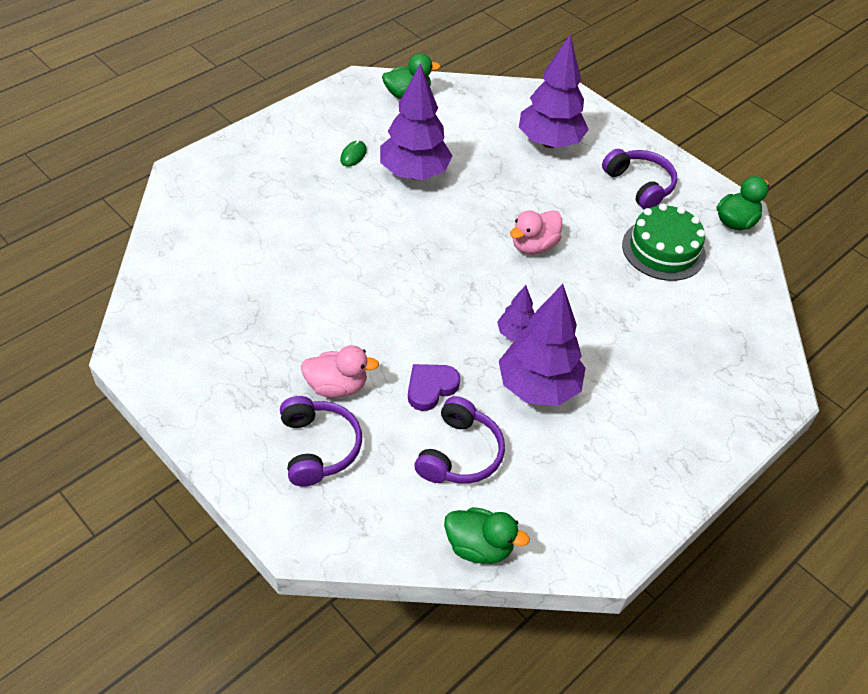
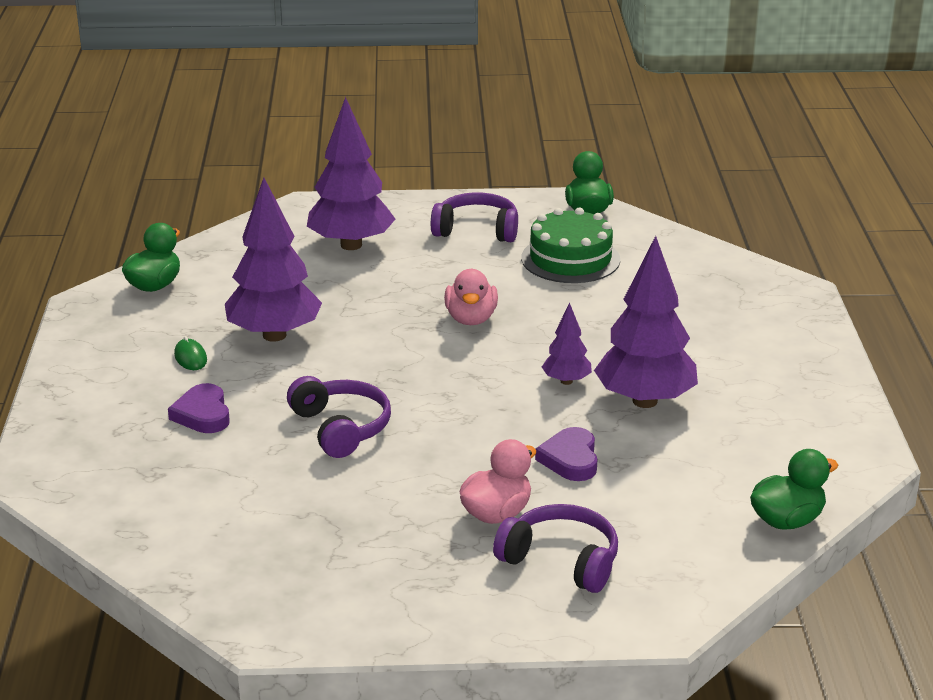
camera: 45 degrees left, 20 degrees down
(304, 196) = (203, 414): none -> purple heart
(460, 454) = (670, 480): purple headphones -> purple headphones (341, 428)

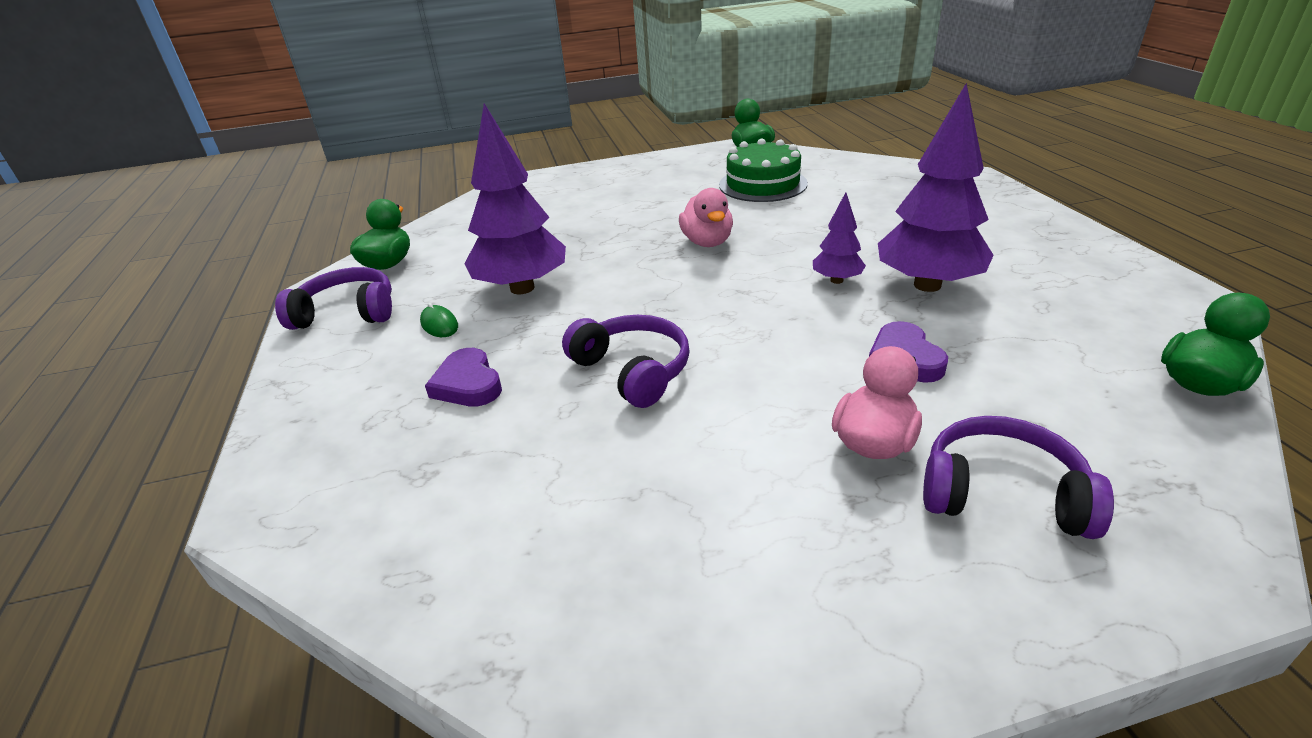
camera: 10 degrees left, 5 degrees up
(351, 245) = (565, 203): purple tree -> none
(477, 230) = (669, 177): purple headphones -> purple headphones (347, 312)

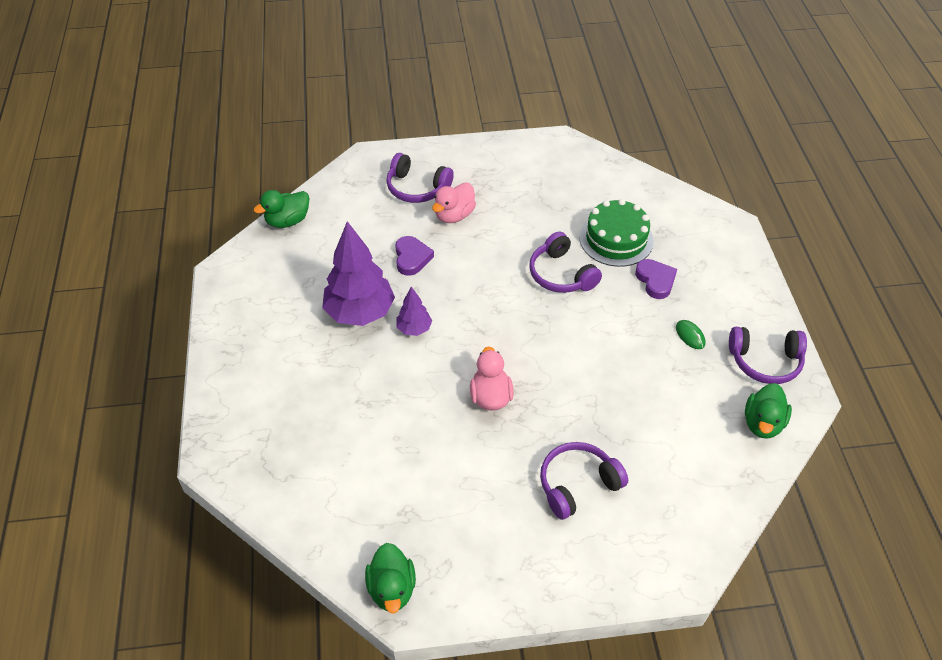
camera: 175 degrees left, 15 degrees up
(522, 288) = (639, 365): purple tree -> none
(603, 206) = (577, 484): none -> purple headphones
(762, 184) = (410, 493): green cake -> green cake (616, 239)

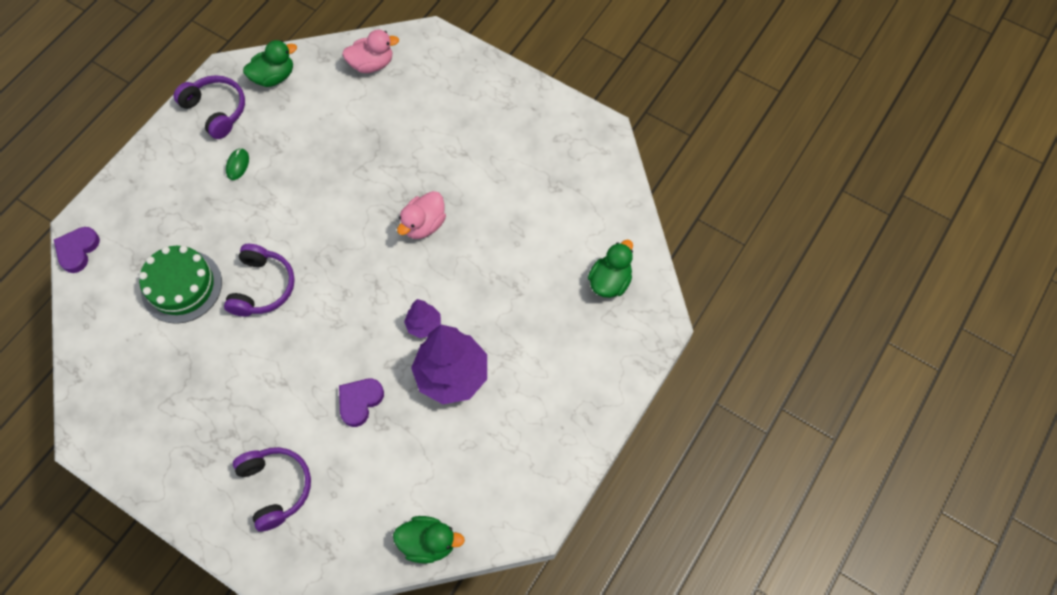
camera: 140 degrees left, 15 degrees up
(392, 589) = (602, 148): green duck -> green duck (610, 281)
(454, 215) = (278, 422): pink duck -> pink duck (372, 64)
(577, 484) = (431, 126): purple headphones -> none
(655, 280) = (202, 225): purple heart -> purple heart (77, 250)

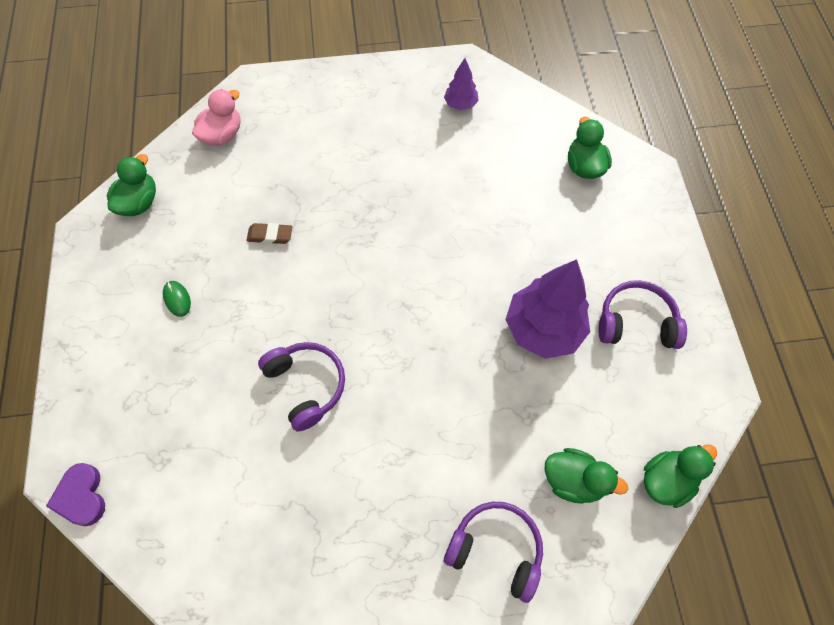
camera: 40 degrees left, 0 degrees up
(181, 286) = (226, 445): green cake -> none
(216, 110) = (109, 267): purple headphones -> purple headphones (636, 322)
(335, 164) = (270, 235): none -> brown eraser
(360, 401) = (491, 412): purple heart -> none
(367, 489) = (573, 480): none -> green duck
(424, 225) = (397, 229): pink duck -> none
(424, 325) = (479, 307): purple tree -> purple tree (460, 104)

